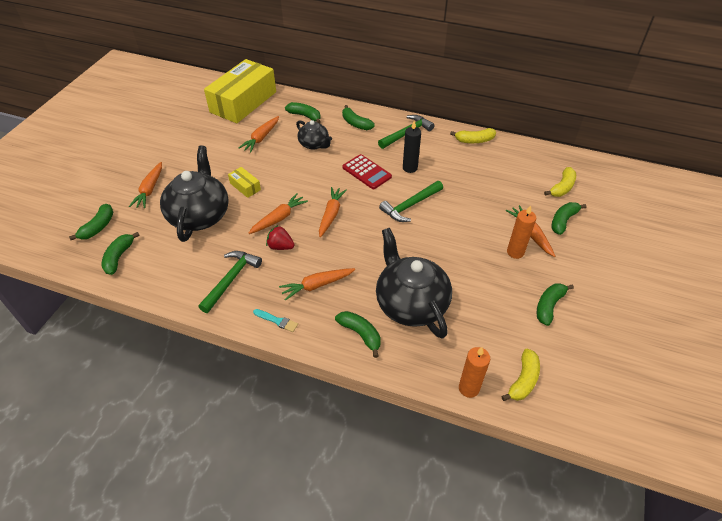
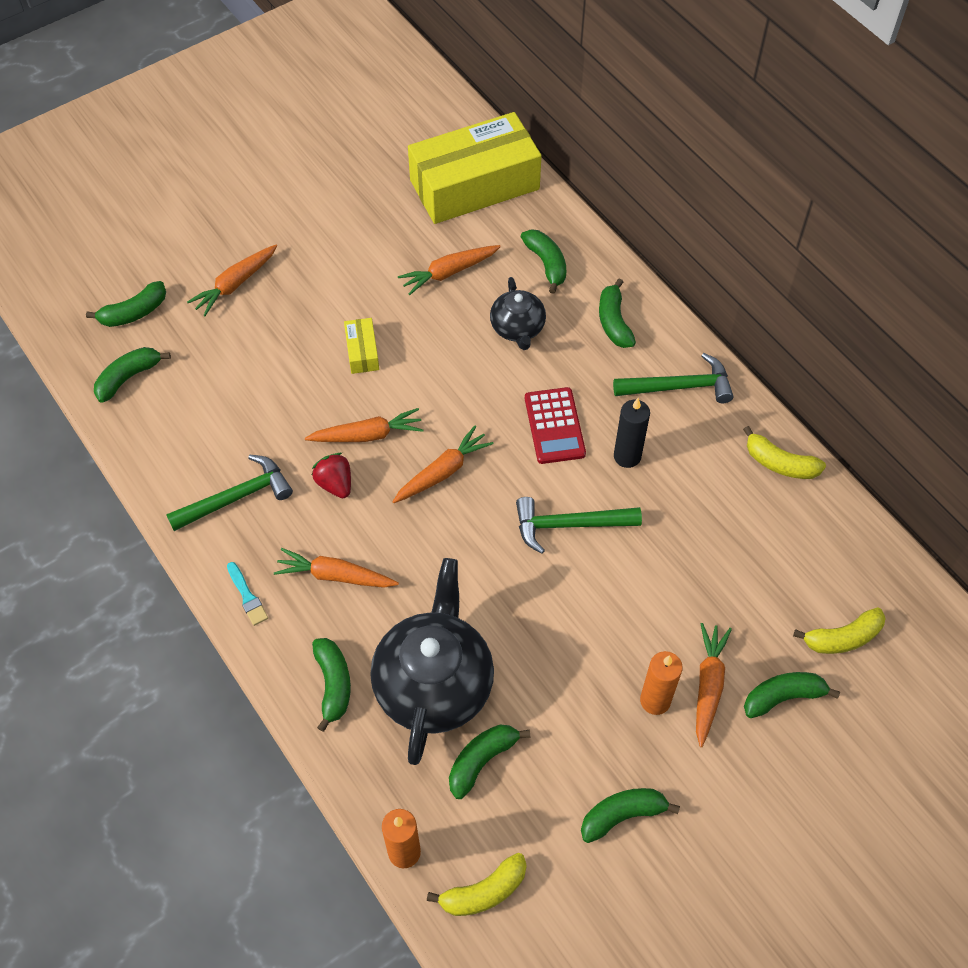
camera: 35 degrees right, 10 degrees up
(200, 215) = (269, 367): black teapot -> none
(465, 323) = (481, 761): none -> green banana

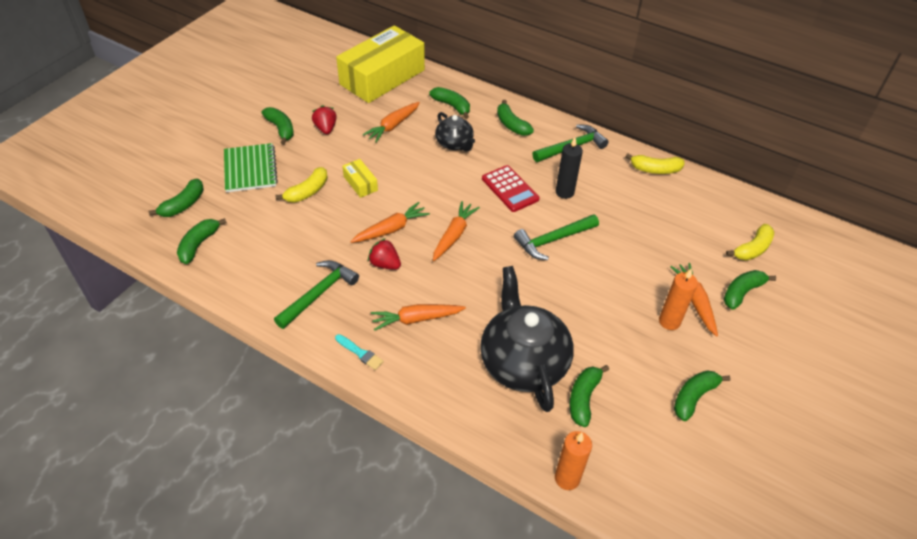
camera: 25 degrees left, 10 degrees down
(235, 284) = (250, 169): orange carrot -> green notebook
(333, 684) = (453, 387): green banana -> green banana (281, 129)
(358, 249) = (326, 129): none -> red strawberry
(484, 891) = (637, 482): yellow banana -> yellow banana (307, 191)

